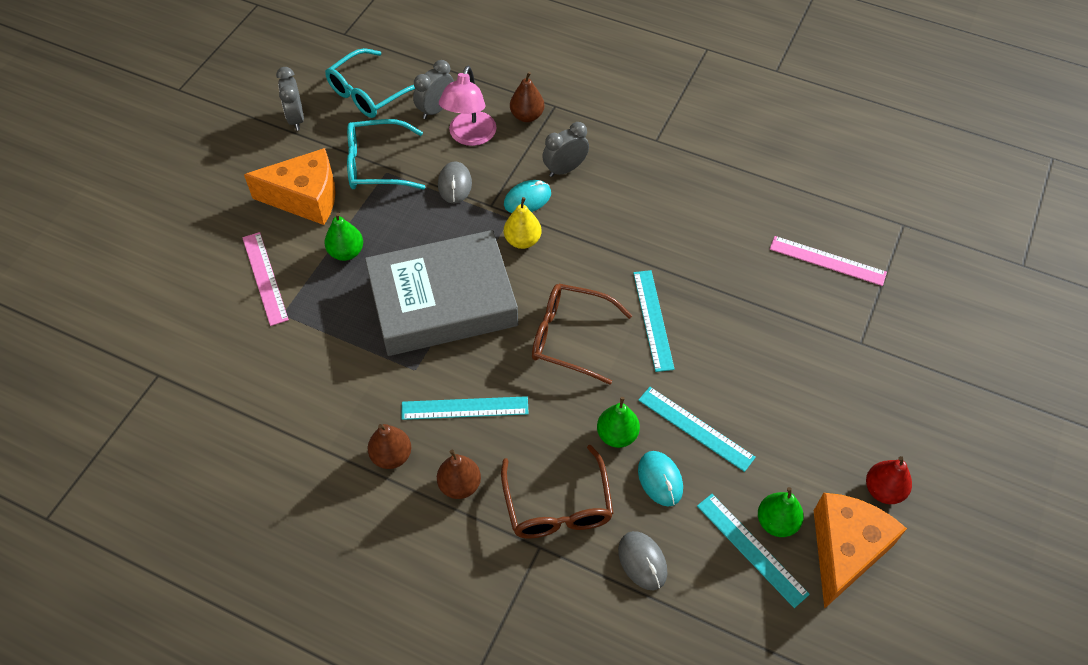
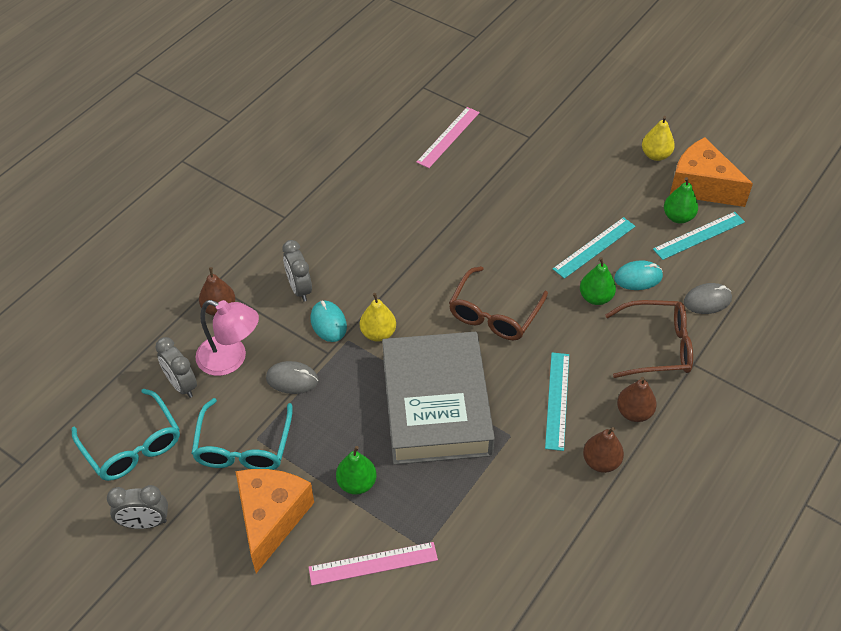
camera: 80 degrees left, 5 degrees down
(653, 320) = (486, 255): turquoise ruler -> none
(883, 490) = (655, 155): red pear -> yellow pear

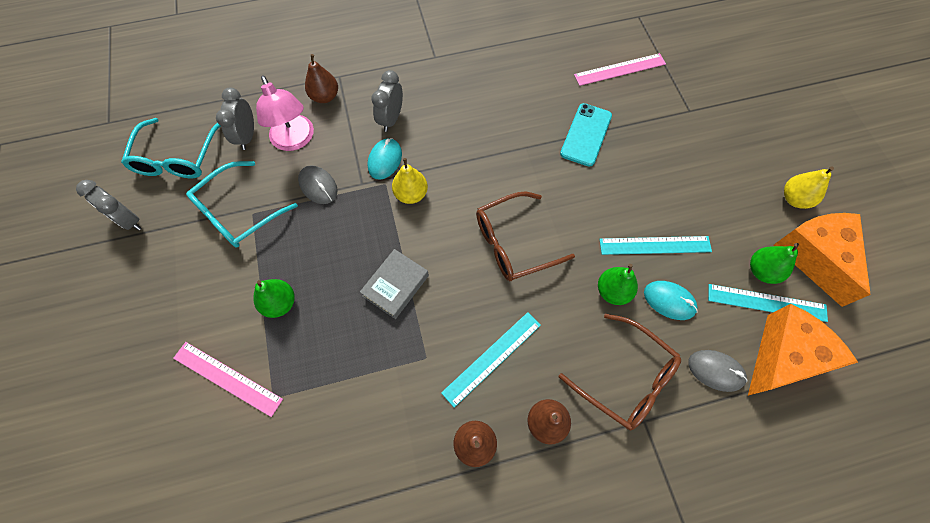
camera: 40 degrees right, 15 degrees up
(271, 518) = (201, 283): orange cheese -> orange cheese (783, 357)
(436, 405) = (395, 286): grey book -> grey book, size x0.44
(470, 202) = (586, 135): none -> turquoise phone

